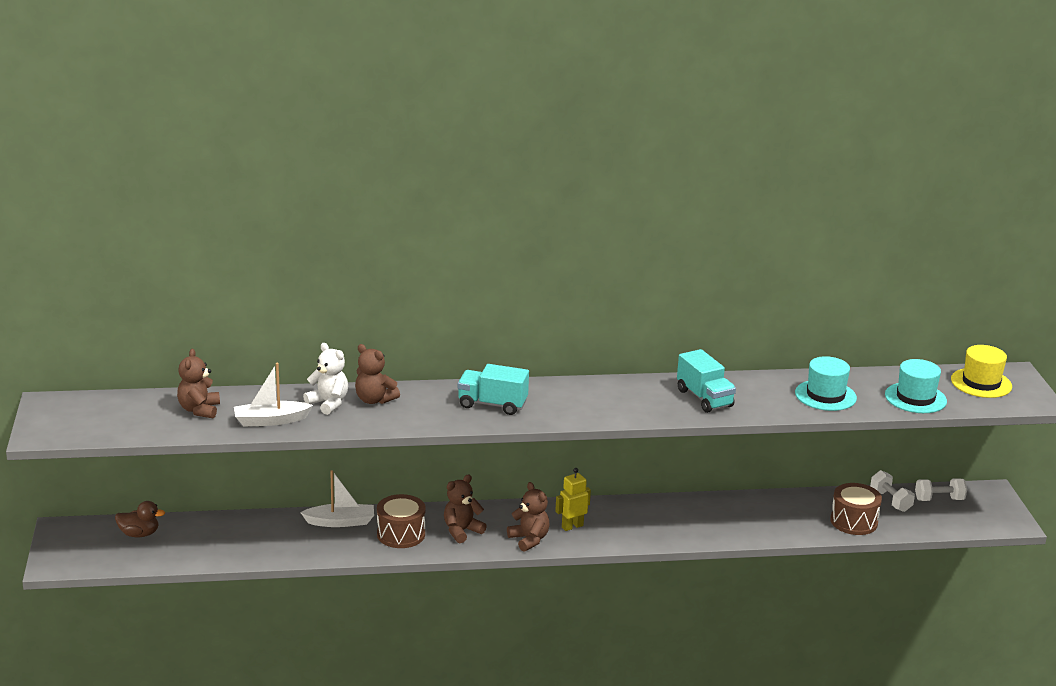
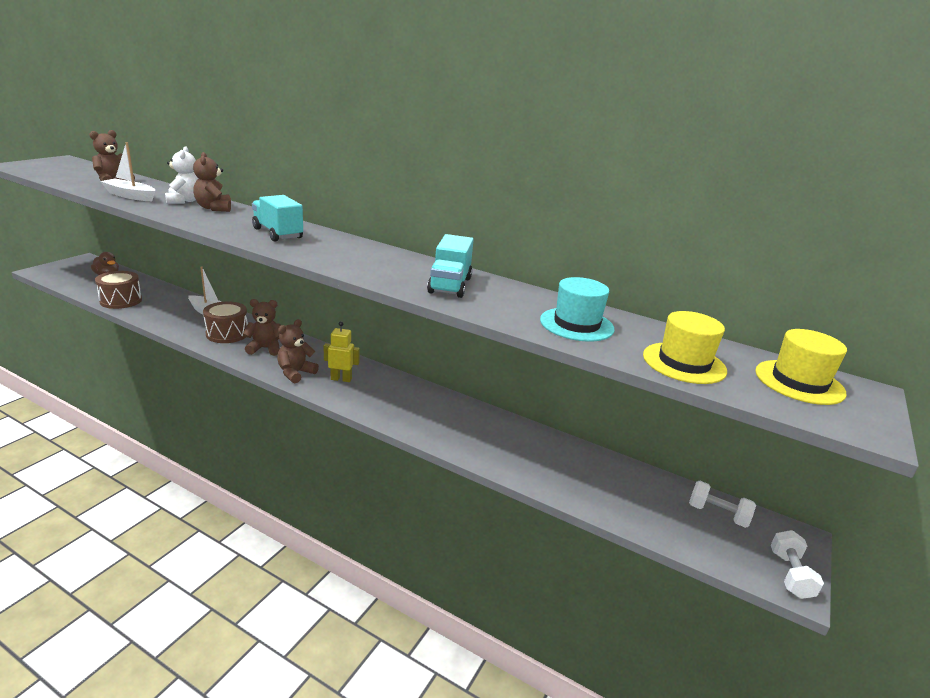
camera: 35 degrees right, 0 degrees up
(529, 539) = (295, 373): brown teddy bear -> brown teddy bear turned 150 degrees counterclockwise
(854, 521) = (590, 489): brown drum -> brown drum (121, 300)
(890, 501) = (657, 489): white dumbbell -> white dumbbell (790, 575)
(915, 398) = (684, 363): turquoise hat -> yellow hat

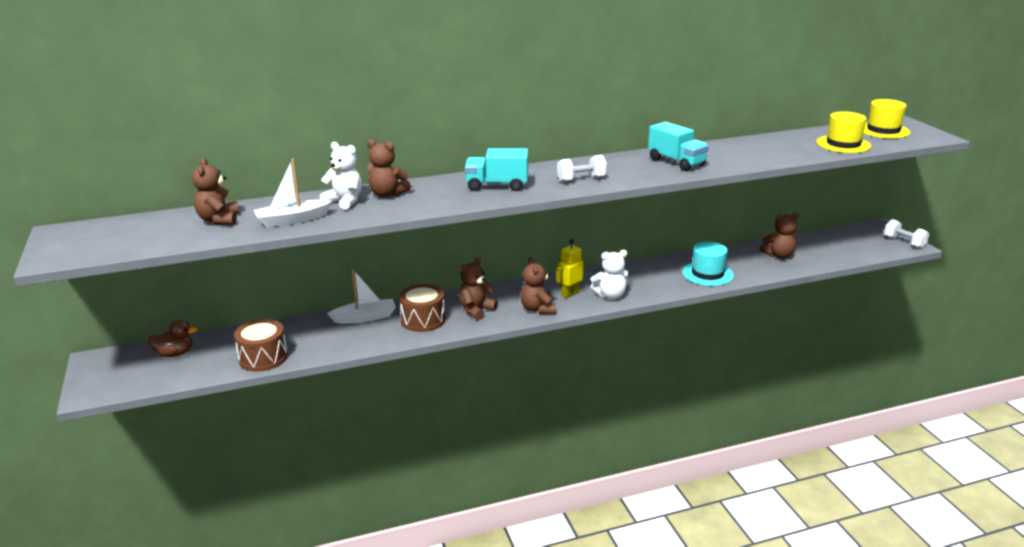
camera: 45 degrees left, 0 degrees up
(361, 399) = (610, 295): none -> white teddy bear
(576, 324) = (772, 150): turquoise hat -> turquoise hat (707, 274)
(587, 475) = (779, 255): none -> brown teddy bear
(717, 514) = (845, 237): white dumbbell -> white dumbbell (581, 179)

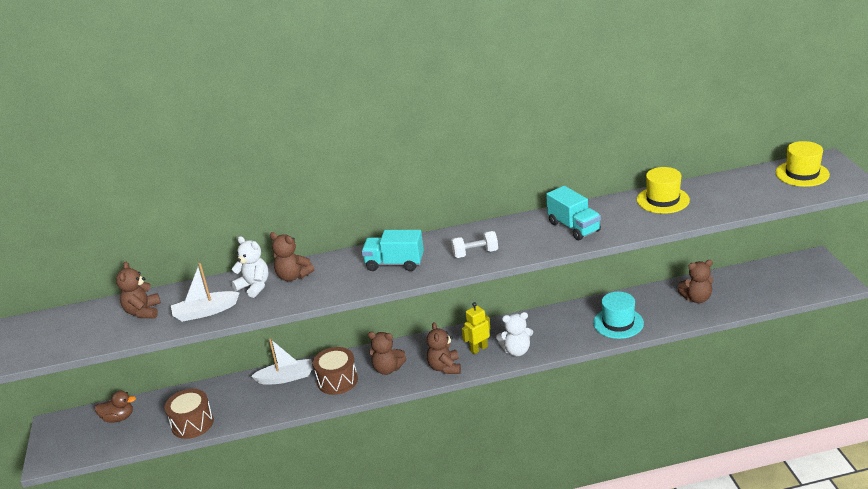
camera: 10 degrees right, 5 degrees up
(476, 310) = (387, 369): brown teddy bear -> brown teddy bear turned 120 degrees counterclockwise
(843, 144) = (751, 197): yellow hat -> yellow hat (663, 200)
(904, 242) = (833, 279): white dumbbell -> none

